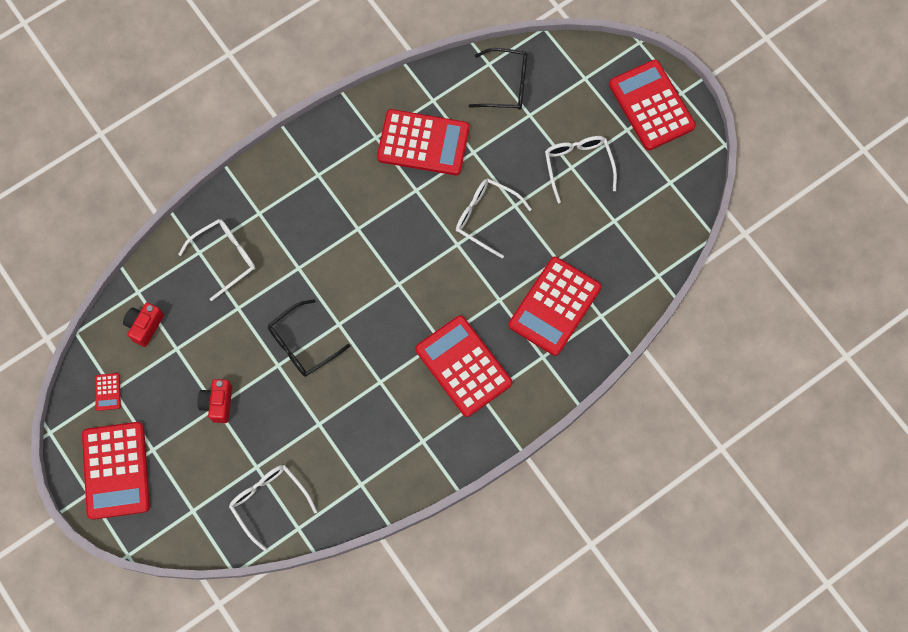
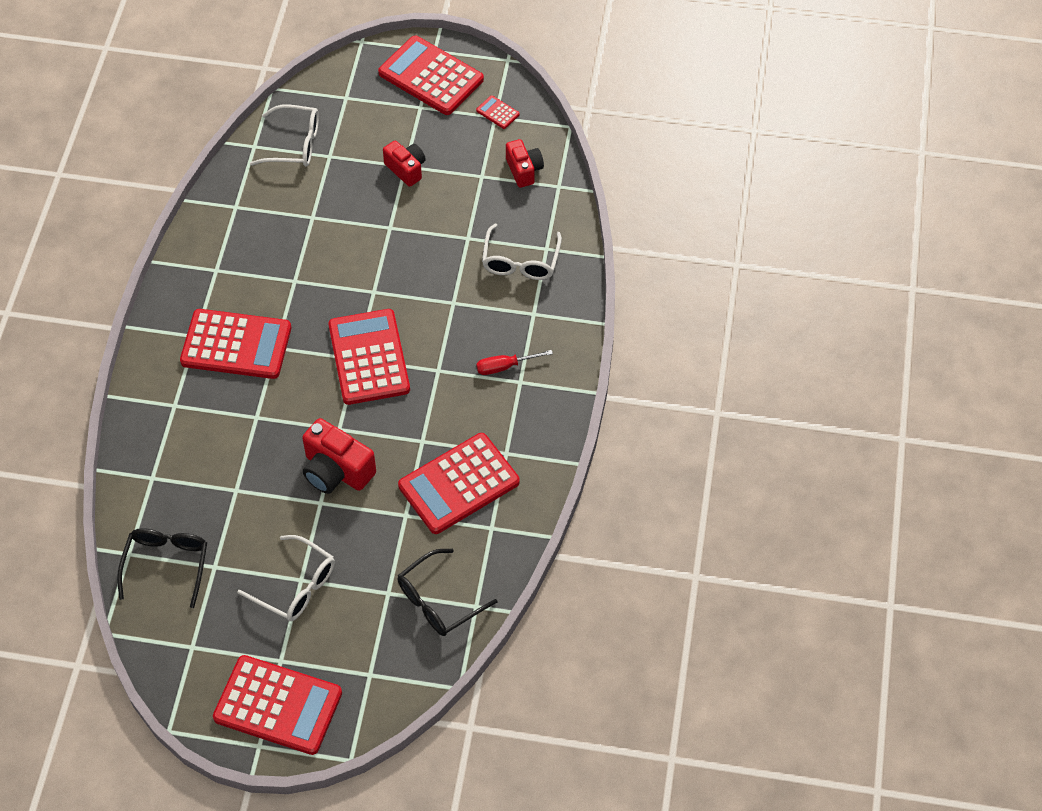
camera: 135 degrees right, 15 degrees down
(302, 344) = (386, 255): black glasses -> black glasses (166, 564)
(316, 193) = (505, 366): none -> red screwdriver
(485, 217) = (336, 471): white glasses -> red camera
(554, 306) = (202, 451): red calculator -> red calculator (369, 357)

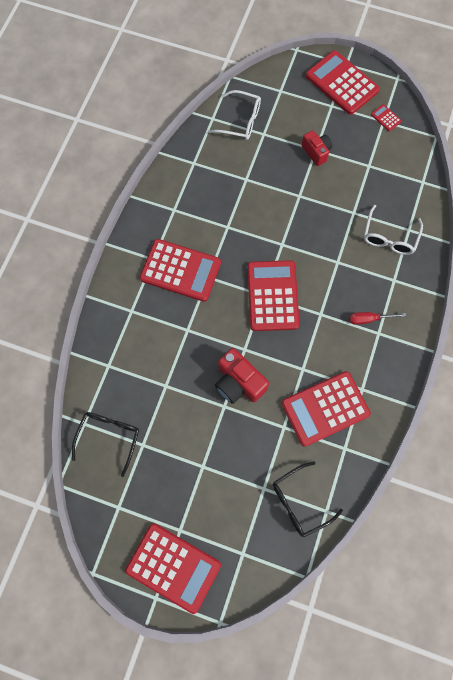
camera: 10 degrees right, 15 degrees up
(296, 586) = (198, 471): white glasses -> none
(524, 170) = (399, 166): red camera -> none

